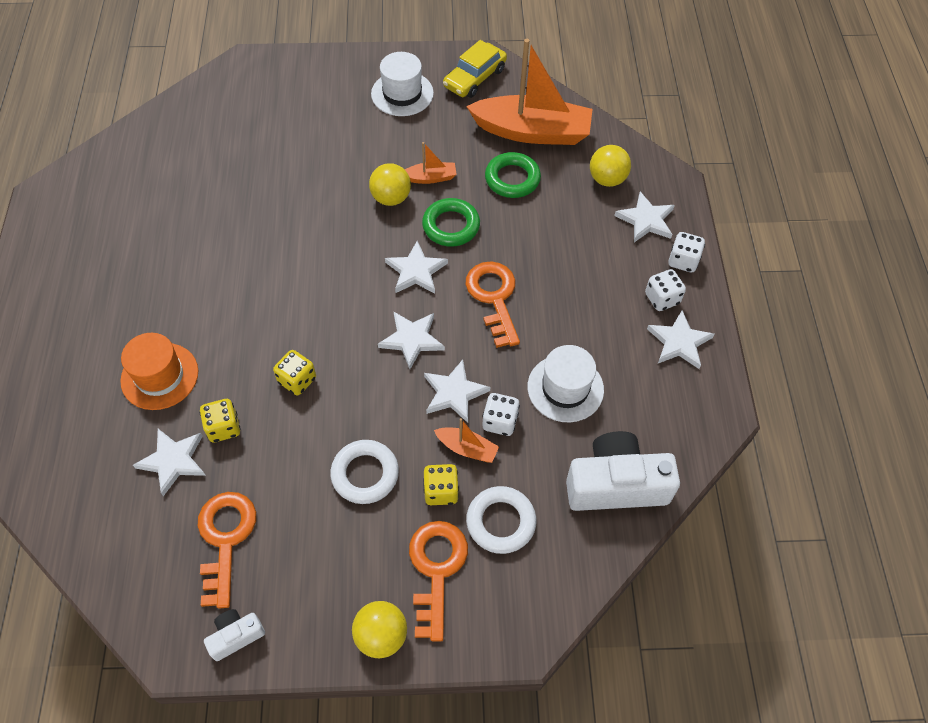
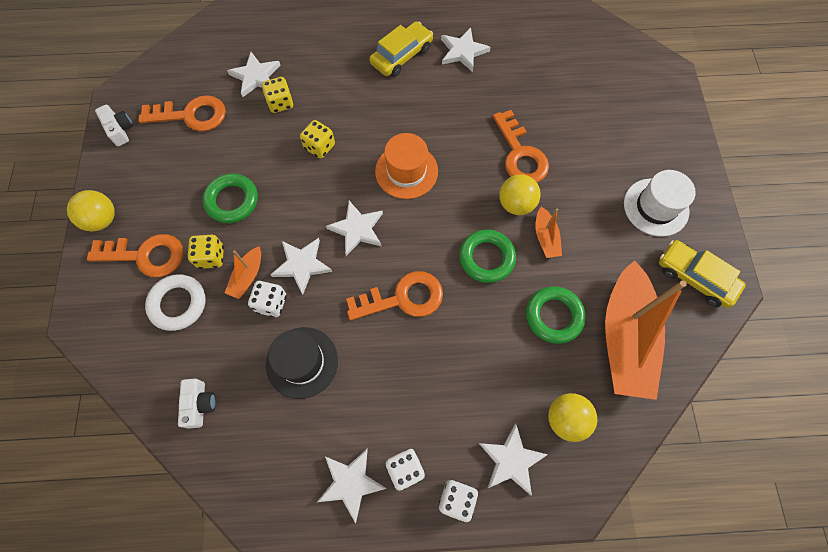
camera: 90 degrees right, 10 degrees up
(159, 376) = (327, 58): orange hat -> orange hat (406, 171)
(173, 294) = (401, 56): none -> yellow car
(331, 190) = (520, 154): none -> orange key
(365, 474) = (232, 201): white ring -> green ring
(416, 271) = (431, 229): white star -> white star (463, 51)
(565, 388) = (302, 362): white hat -> black hat
(616, 485) = (200, 404): white camera -> white camera, size x0.49

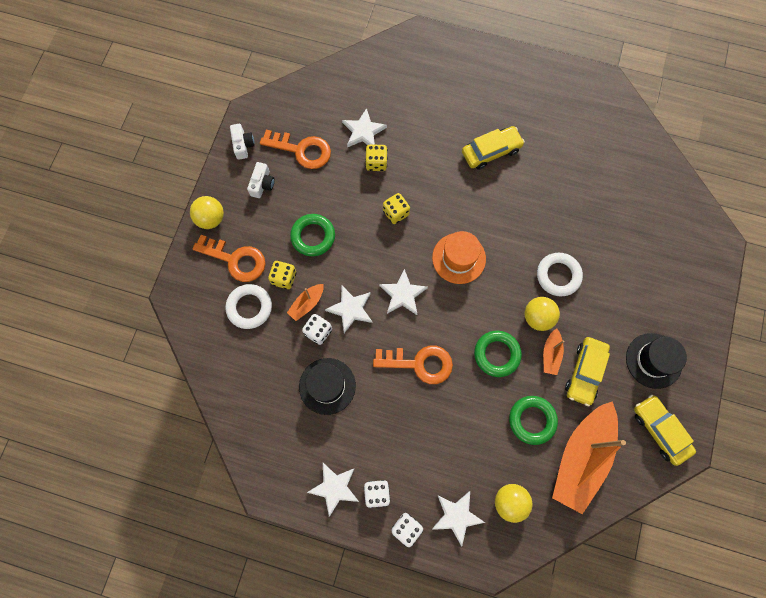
camera: 20 degrees right, 5 degrees up
(200, 404) = (244, 390): white camera -> white camera (262, 184)
(463, 51) = (545, 164): white star -> none
(520, 154) = (558, 275): orange key -> white ring
(589, 244) = (585, 372): none -> yellow car
(656, 207) = (653, 360): white hat -> black hat

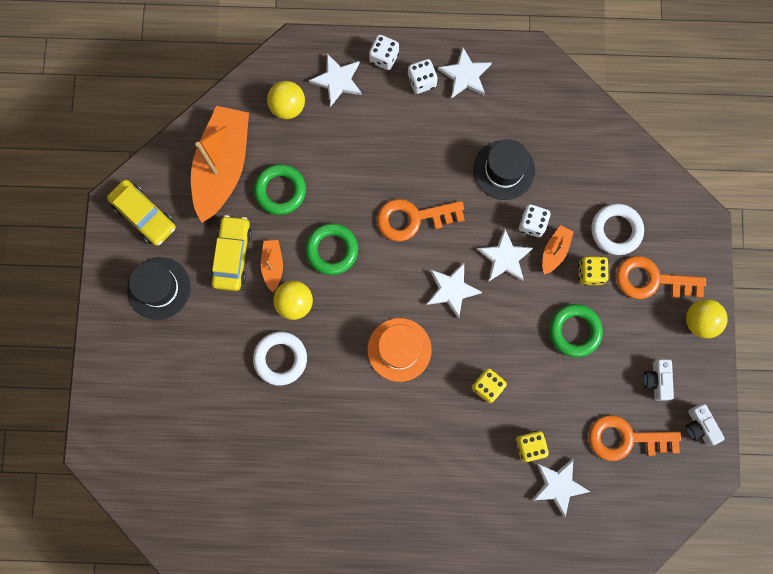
camera: 165 degrees right, 5 degrees up
(491, 151) = (392, 501): yellow car -> none

